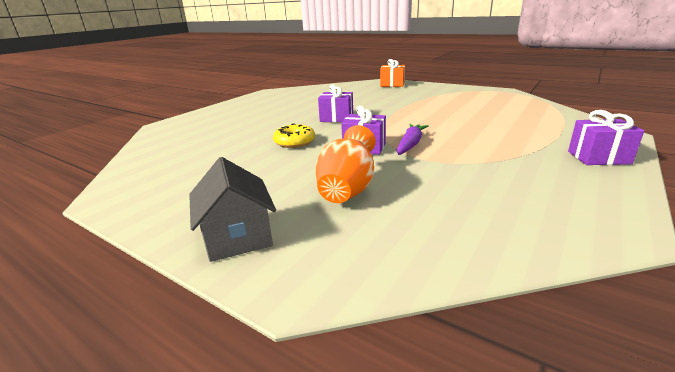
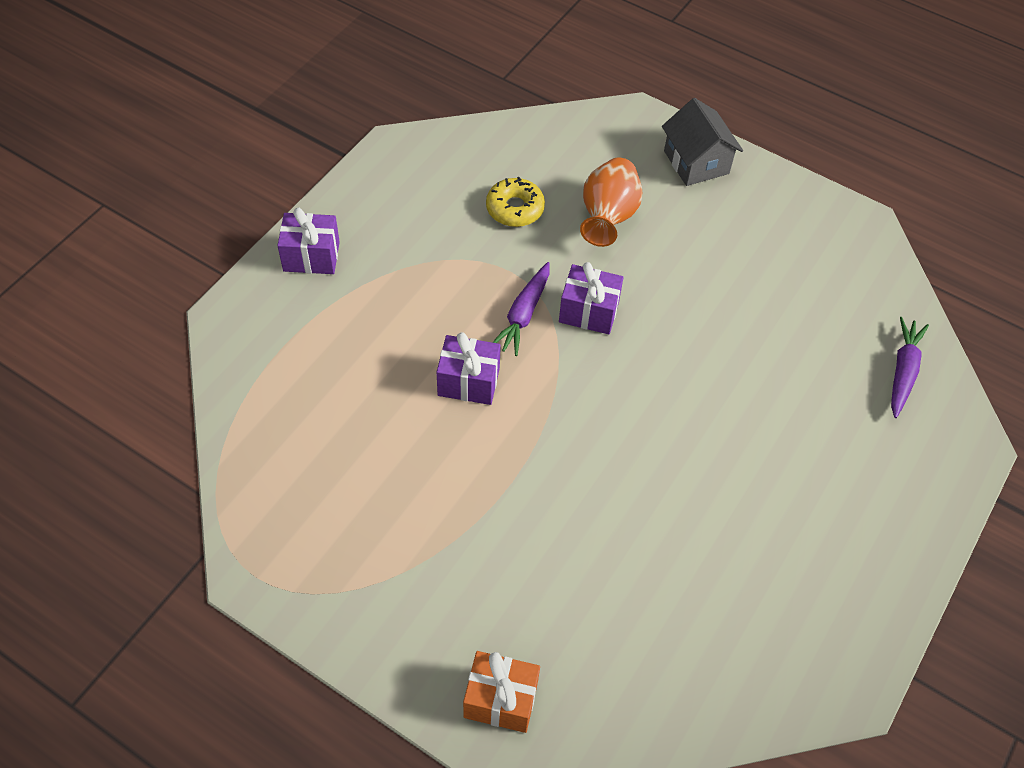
camera: 175 degrees right, 30 degrees up
(170, 140) = (903, 371): none -> purple carrot
(294, 142) = (693, 341): yellow donut -> yellow donut (515, 208)
(336, 118) = (638, 438): purple gift -> purple gift (468, 382)

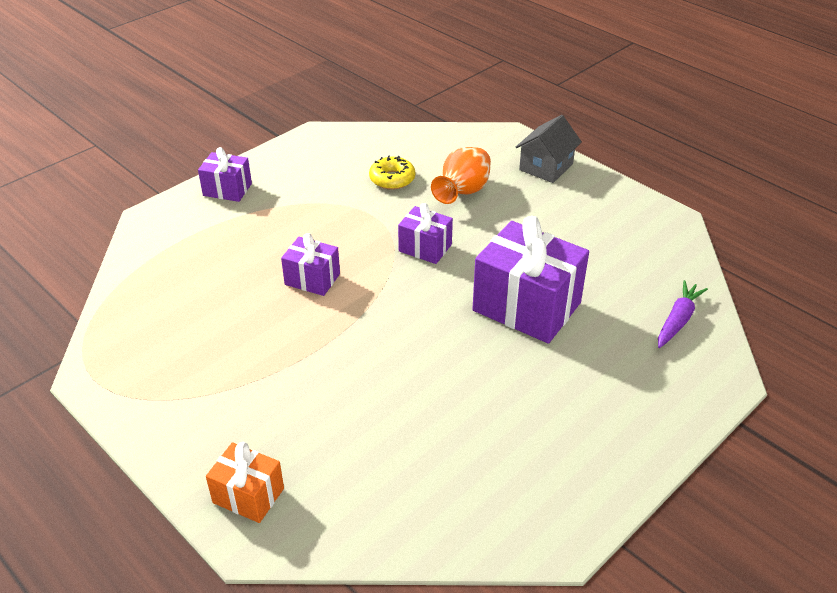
camera: 15 degrees right, 15 degrees down
(523, 314) = (373, 243): purple carrot -> none
(696, 162) = (546, 167): grey house -> grey house turned 45 degrees clockwise
(732, 380) = (526, 306): none -> purple gift

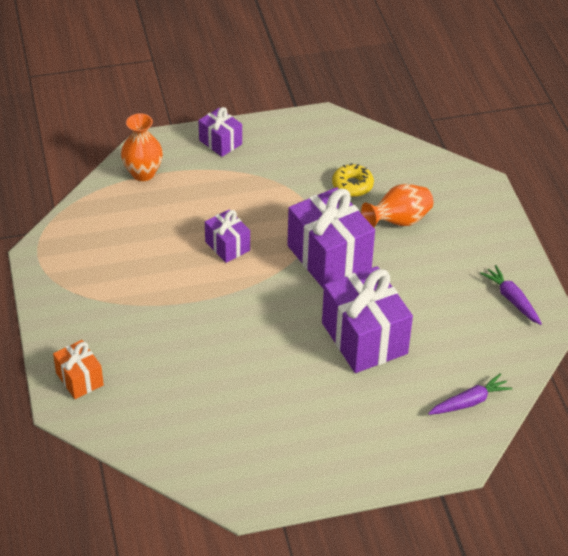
camera: 30 degrees right, 5 degrees up
(163, 247) = (143, 173): none -> orange vase
(425, 248) = (329, 257): purple gift -> purple gift, size x1.89
(546, 167) = (488, 227): grey house -> none
(624, 216) = (511, 299): none -> purple carrot

